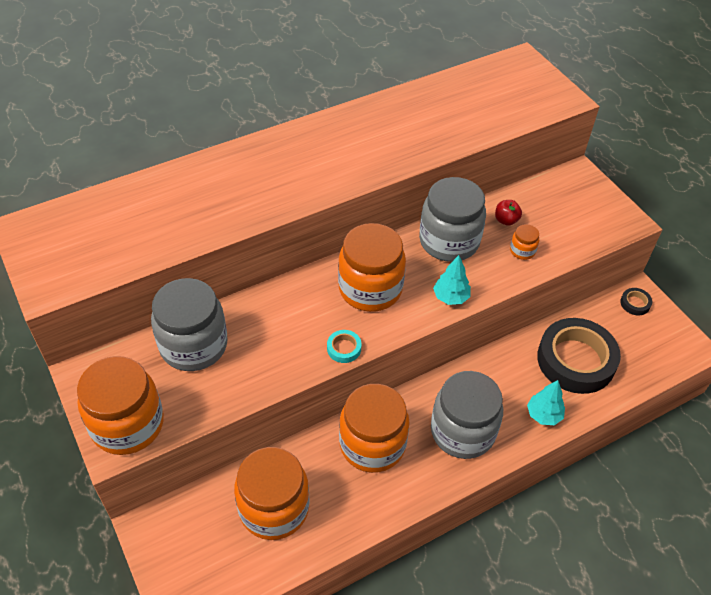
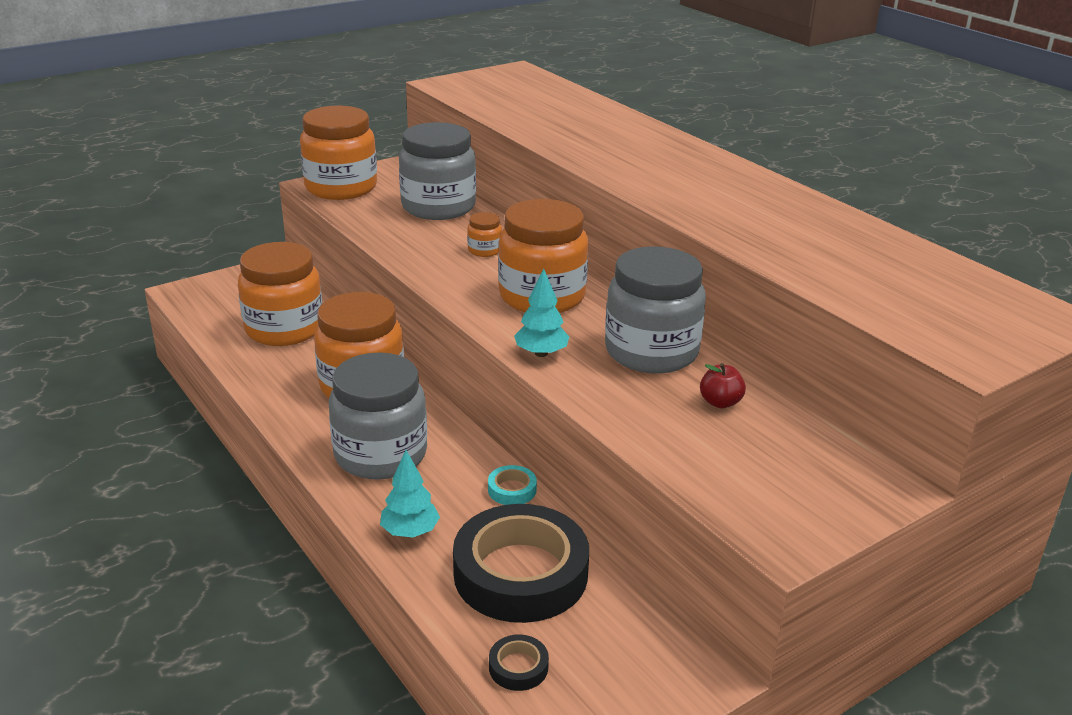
camera: 85 degrees right, 20 degrees down
(344, 348) = (442, 283): turquoise tape -> turquoise tape (512, 490)
(522, 251) = (656, 416): orange jar -> orange jar (484, 250)
(635, 303) = (673, 664): black tape -> black tape (518, 667)

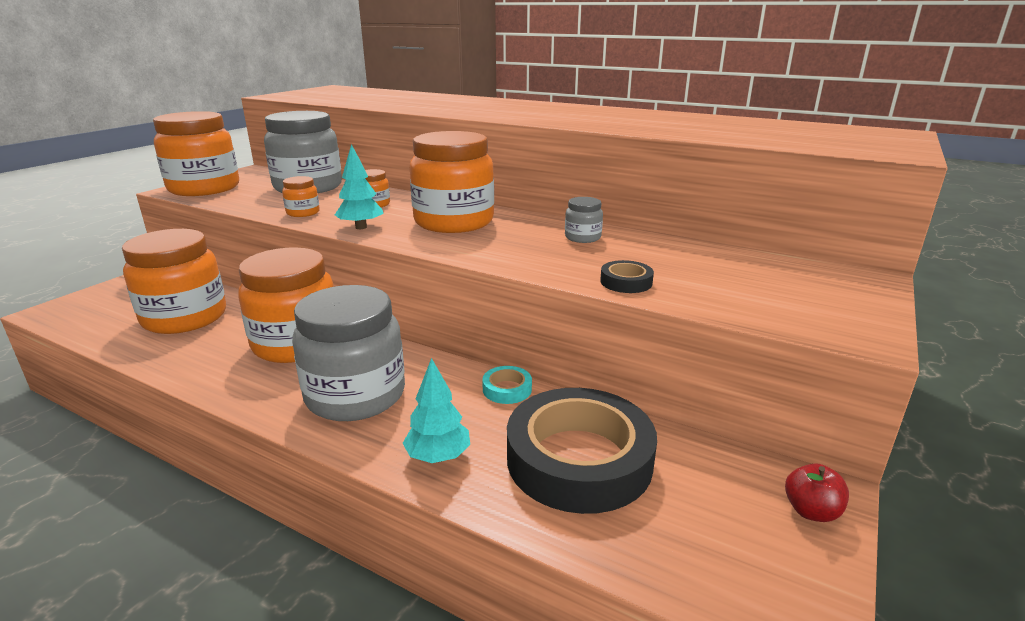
camera: 25 degrees left, 5 degrees down
(409, 248) = (303, 213): none -> orange jar
(518, 667) = (662, 556): black tape -> black tape (626, 282)
(541, 353) = (494, 255): turquoise tree -> turquoise tree (361, 227)
(651, 352) = (582, 237): grey jar -> grey jar, size x0.43
(720, 402) = (675, 256): red apple -> red apple (811, 511)

